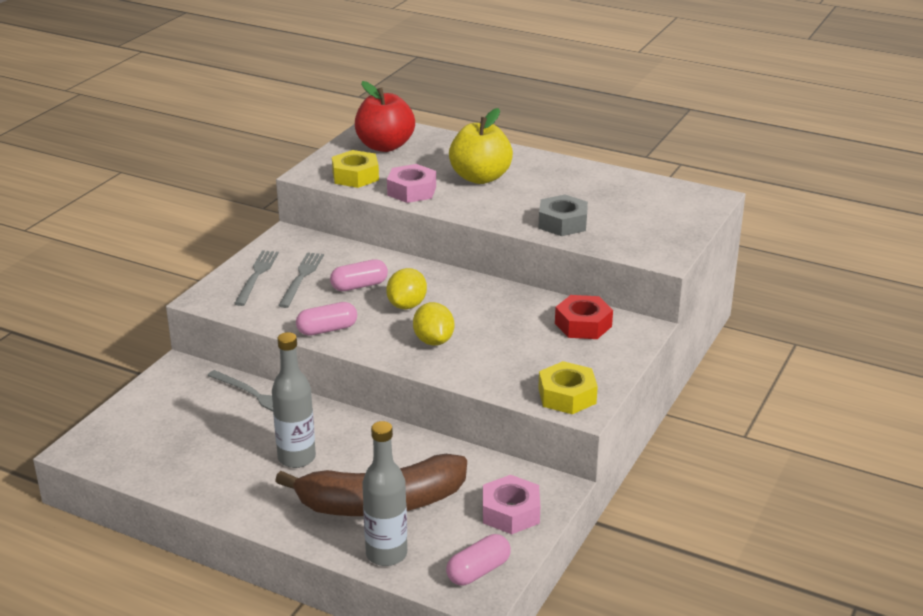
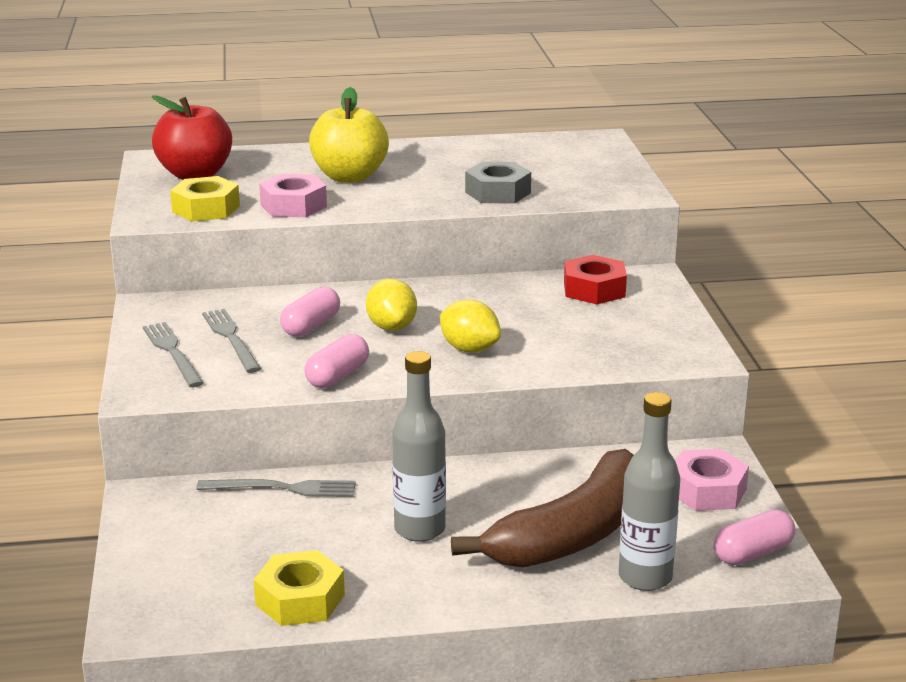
camera: 35 degrees left, 5 degrees down
(478, 571) = (753, 553): pink capsule -> pink capsule turned 45 degrees clockwise
(567, 396) = (672, 352): yellow nut -> yellow nut (300, 599)

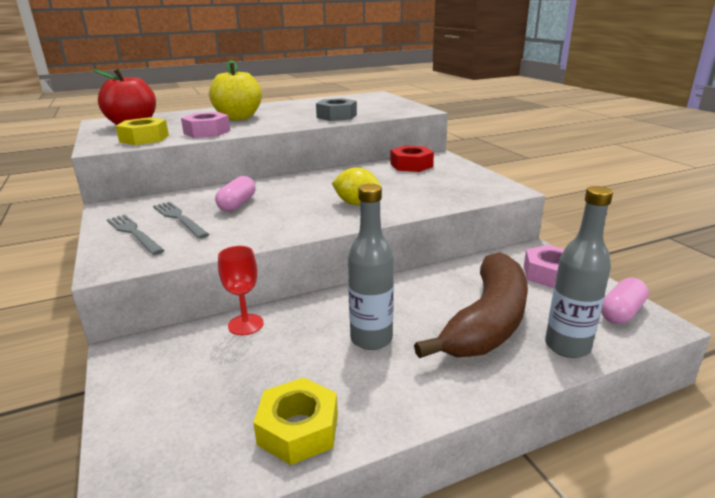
camera: 15 degrees left, 0 degrees up
(283, 488) = (245, 324): grey fork -> red goblet
(337, 376) = (271, 232): pink capsule -> none
(391, 327) = (295, 198): yellow lemon -> none

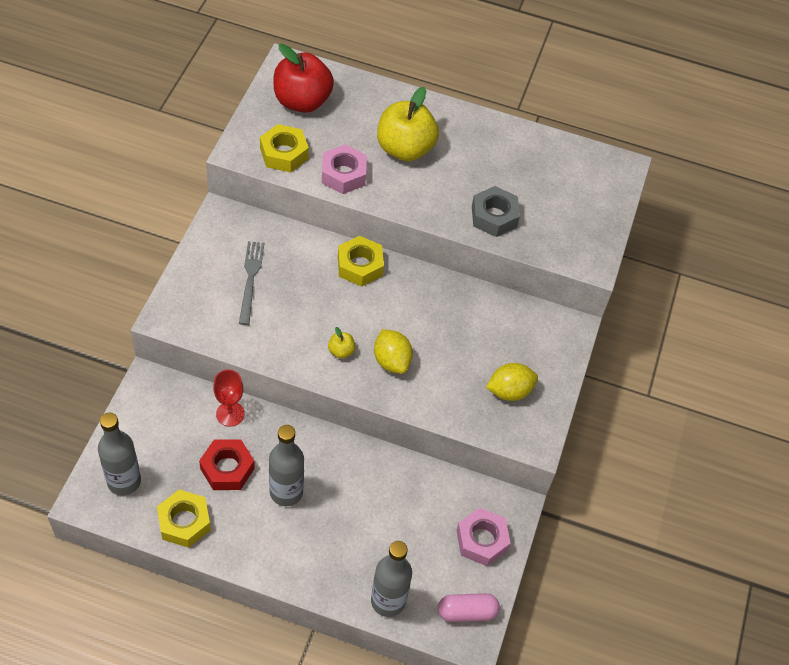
camera: 35 degrees right, 30 degrees up
(133, 233) = (207, 279): grey fork -> none
(174, 446) = (124, 481): none -> grey bottle
(237, 204) = (308, 287): pink capsule -> none
(265, 184) = (360, 266): none -> yellow nut
(311, 215) = (341, 351): none -> yellow apple
(411, 165) = (520, 327): red nut -> red nut (227, 468)
(453, 183) = (509, 391): none -> yellow lemon
(487, 321) = (371, 541): brown banana -> none

